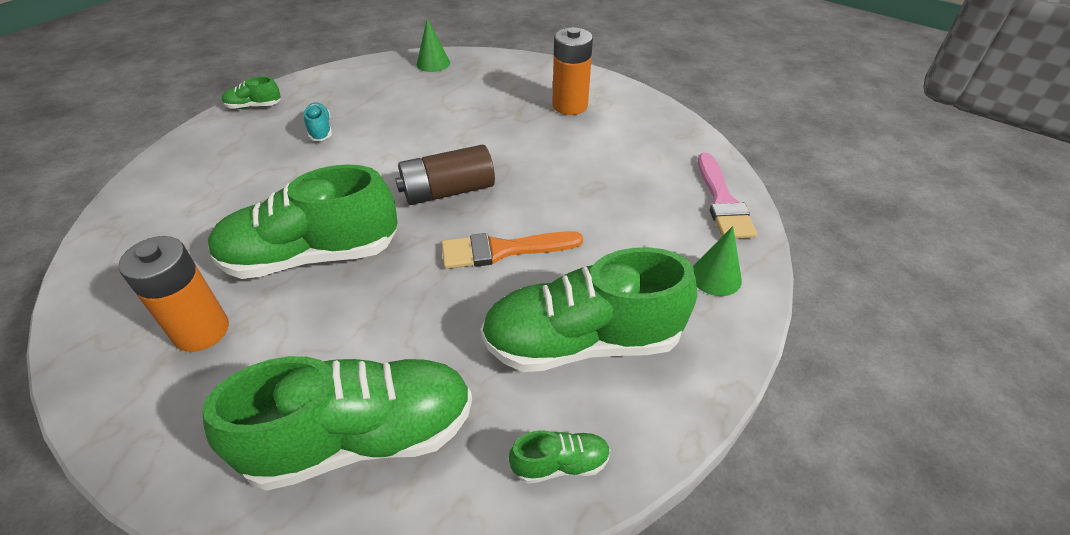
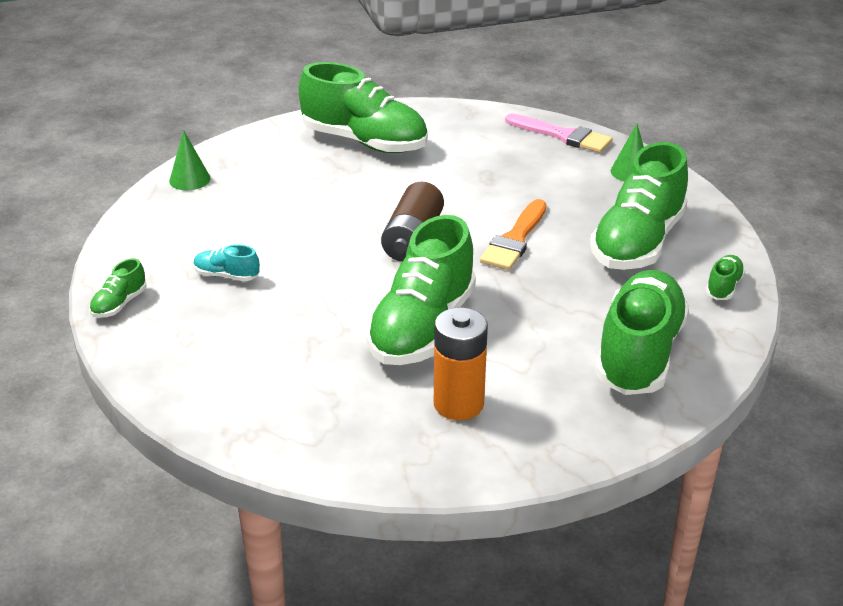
camera: 55 degrees left, 10 degrees down
(570, 105) = (364, 142): orange battery -> green shoe

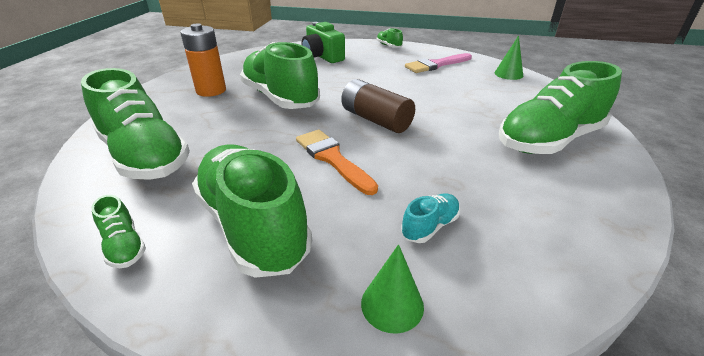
camera: 120 degrees right, 0 degrees up
(226, 276) = (389, 66): turquoise shoe -> turquoise shoe (430, 226)
(228, 356) = (322, 56): none -> green camera
(563, 136) = (530, 284): pink brush -> pink brush (436, 65)

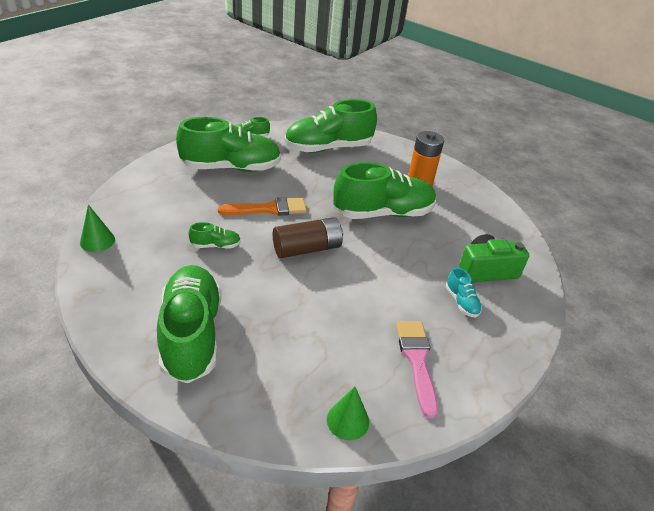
camera: 110 degrees right, 5 degrees up
(389, 46) = (512, 348): green shoe -> green shoe (215, 245)
(392, 304) = (145, 188): green cone -> green cone (97, 241)
(430, 226) = (173, 218): turquoise shoe -> turquoise shoe (461, 302)

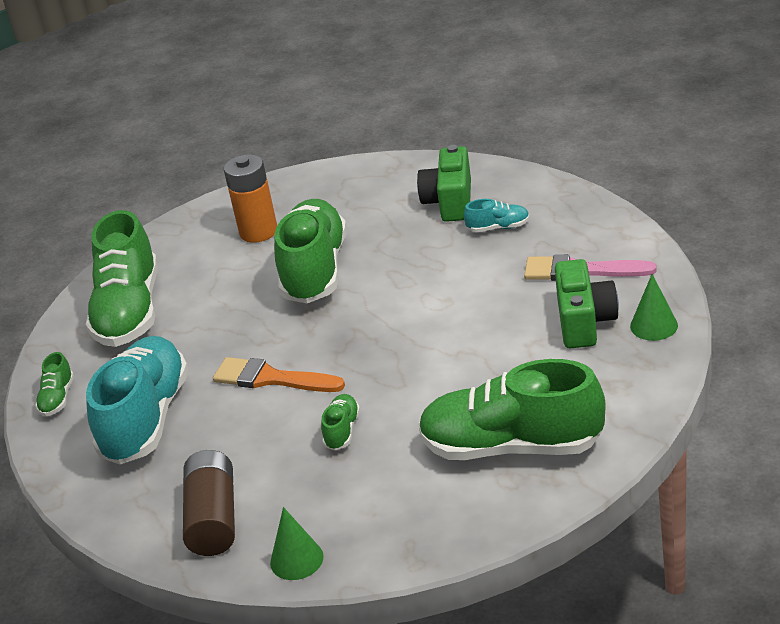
camera: 65 degrees left, 5 degrees down
(231, 168) = (146, 419): green shoe -> turquoise shoe
(268, 209) = (271, 378): orange brush -> orange brush turned 75 degrees counterclockwise
(307, 249) = (372, 343): brown battery -> brown battery (213, 518)
(347, 368) = (584, 321): none -> green camera

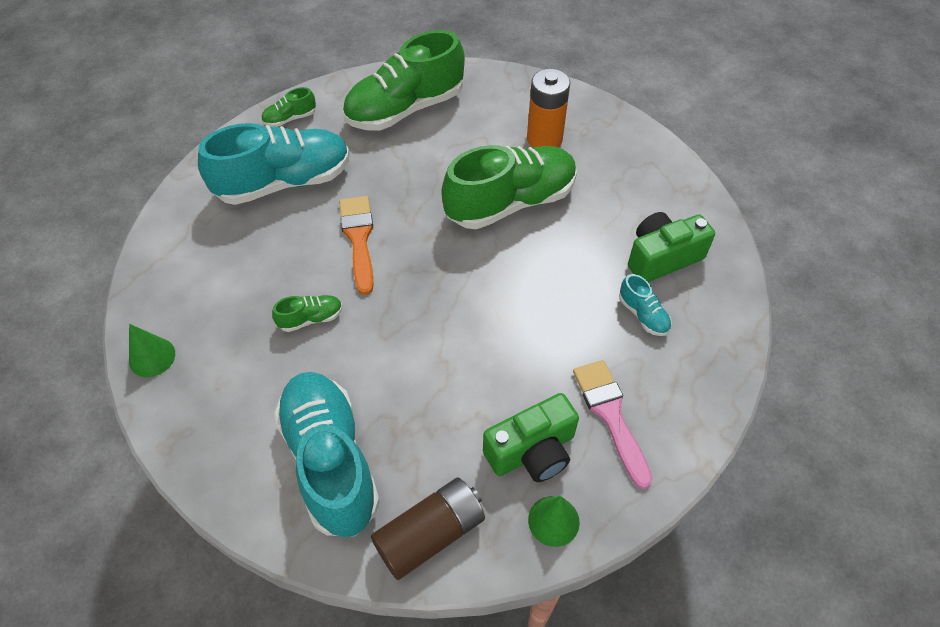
camera: 55 degrees right, 20 degrees up
(213, 518) = (185, 279): brown battery -> brown battery (430, 534)
(512, 446) = (330, 461): green shoe -> turquoise shoe

